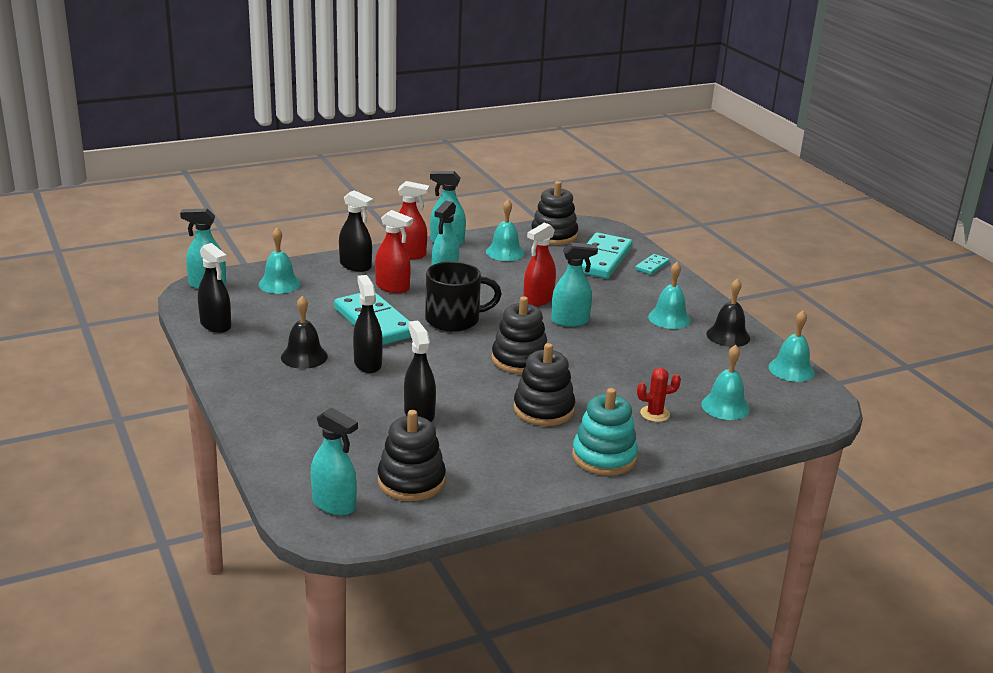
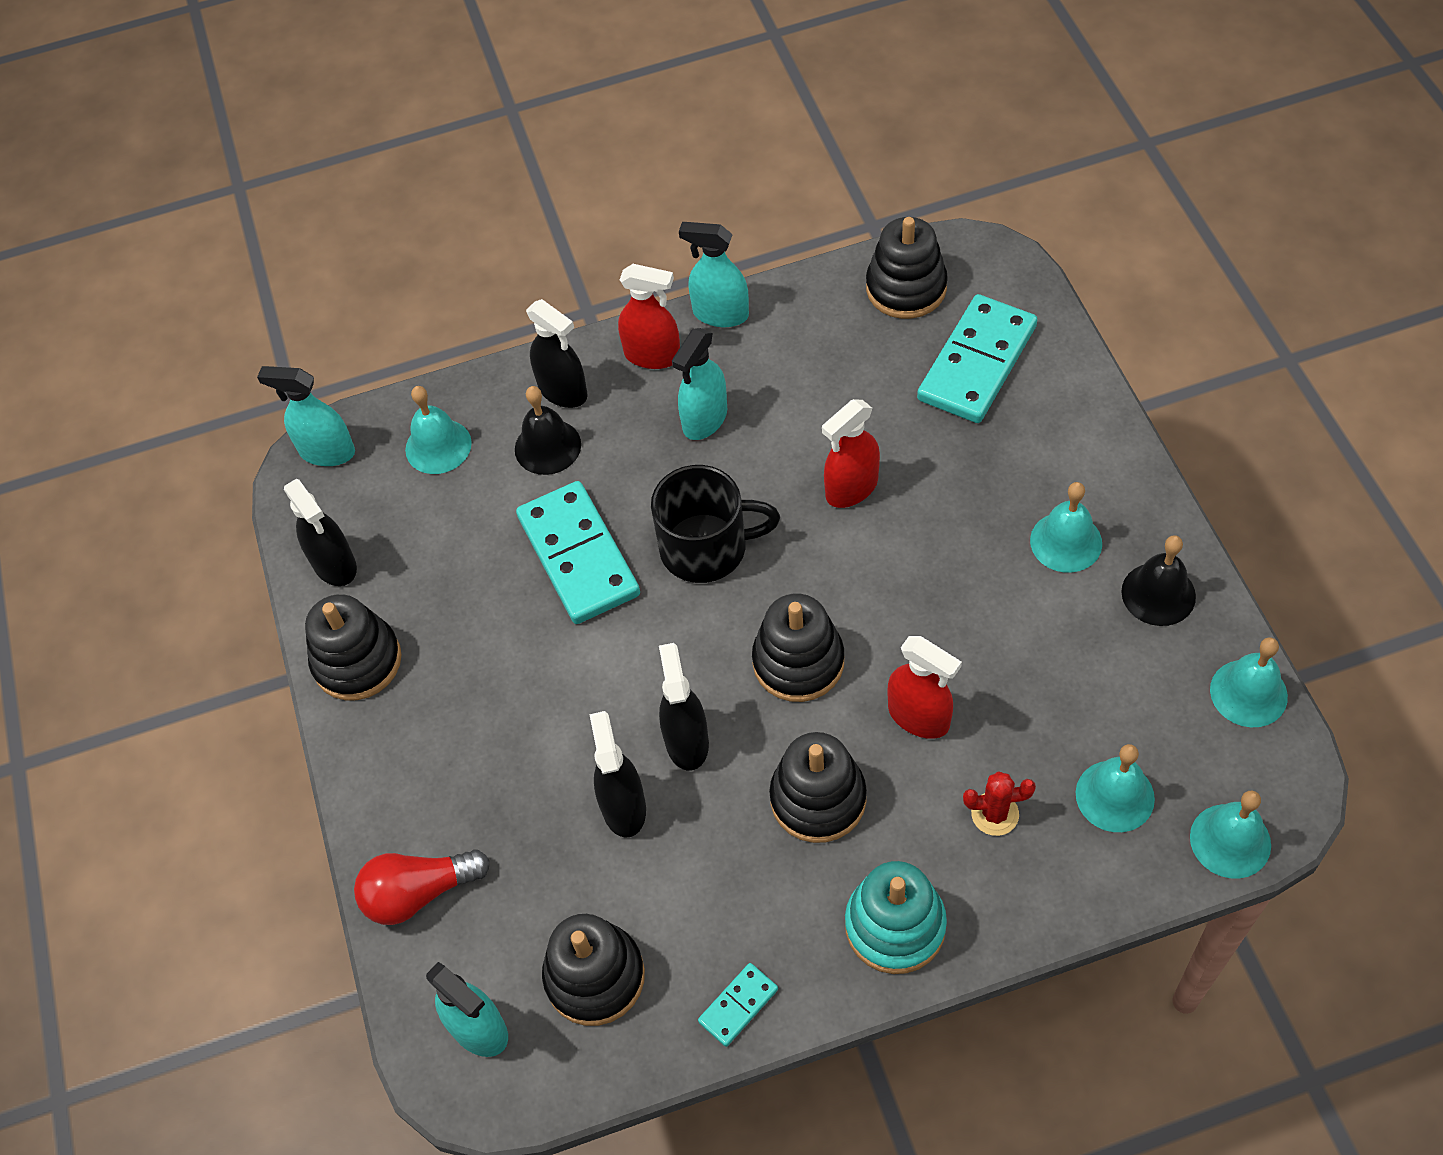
camera: 15 degrees right, 30 degrees up
(234, 360) = (357, 661): none -> black stacking toy
(286, 450) = (419, 893): none -> red light bulb
(304, 356) = (462, 651): black bell -> black bell (547, 446)
(368, 363) = (558, 670): black spray bottle -> black spray bottle (686, 741)
(392, 287) = (617, 454): red spray bottle -> red spray bottle (919, 717)
(505, 252) = (814, 344): turquoise bell -> turquoise bell (1230, 840)
(570, 321) = (896, 550): turquoise spray bottle -> none
(652, 266) = (1063, 382): turquoise domino -> turquoise domino (738, 1006)

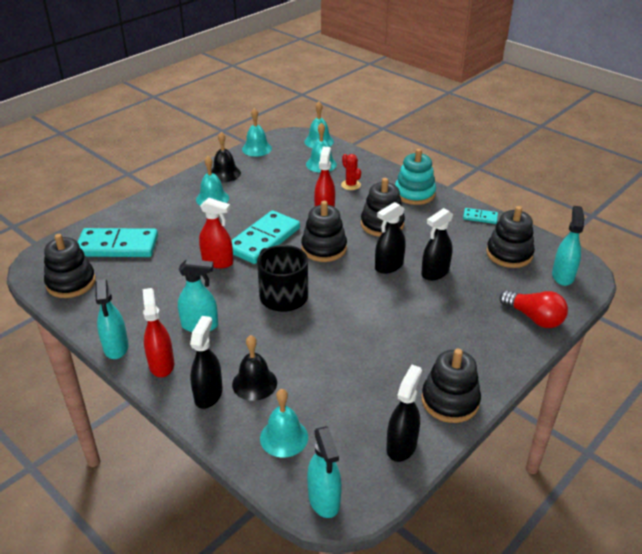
camera: 125 degrees left, 20 degrees down
(579, 556) = (319, 339): turquoise domino -> turquoise domino (263, 240)

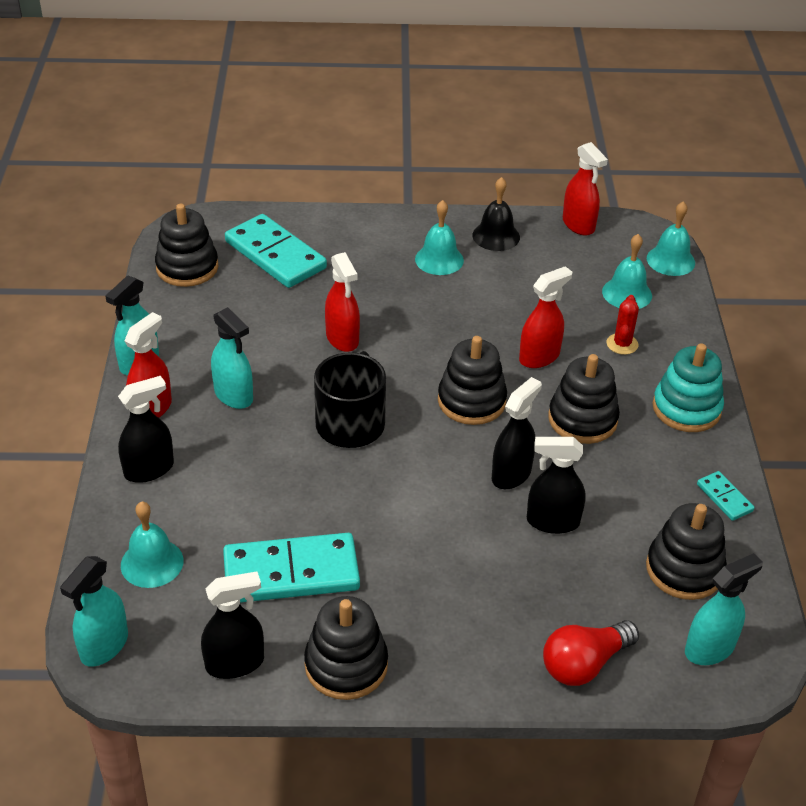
camera: 45 degrees right, 5 degrees up
(254, 383) = (199, 491): black bell -> none
(256, 148) = (578, 225): turquoise bell -> red spray bottle
(263, 240) = (422, 346): turquoise domino -> turquoise domino (291, 572)
(388, 266) = (511, 474): black spray bottle -> black spray bottle turned 120 degrees clockwise
(534, 318) = (584, 664): red light bulb -> red light bulb turned 60 degrees clockwise

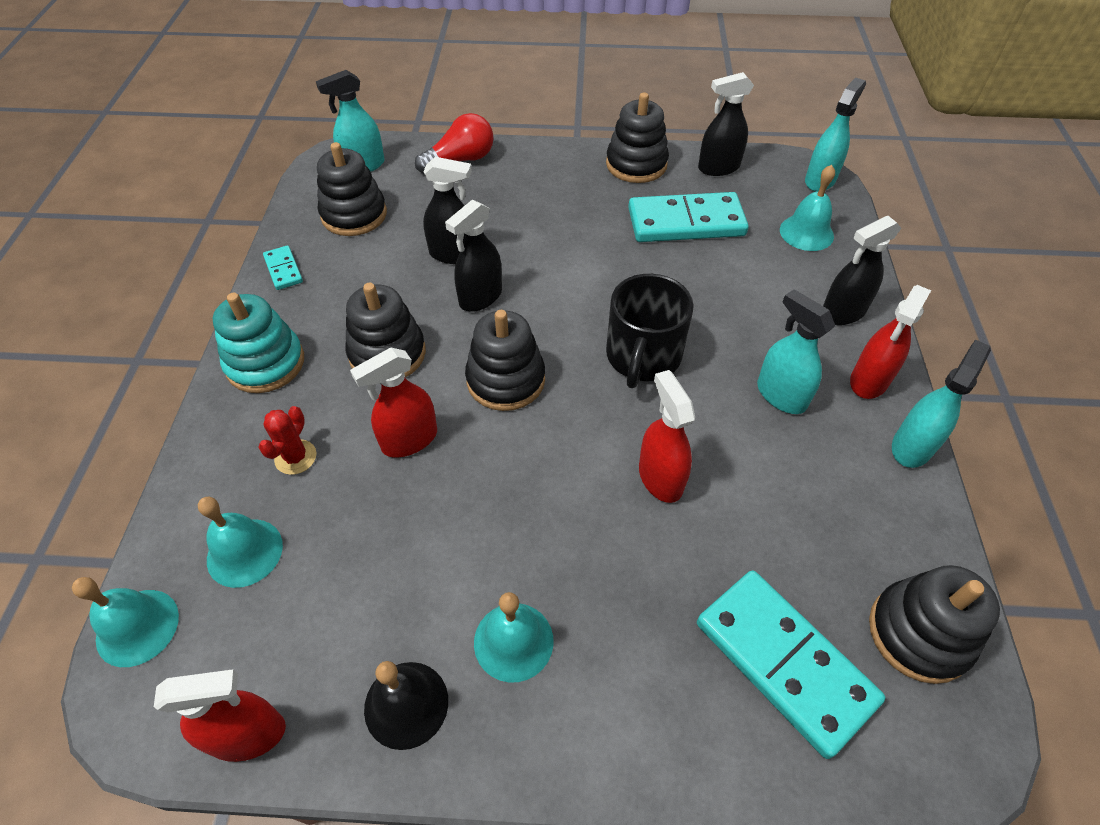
camera: 175 degrees left, 10 degrees up
(578, 225) = (248, 734): red spray bottle -> red spray bottle turned 105 degrees clockwise

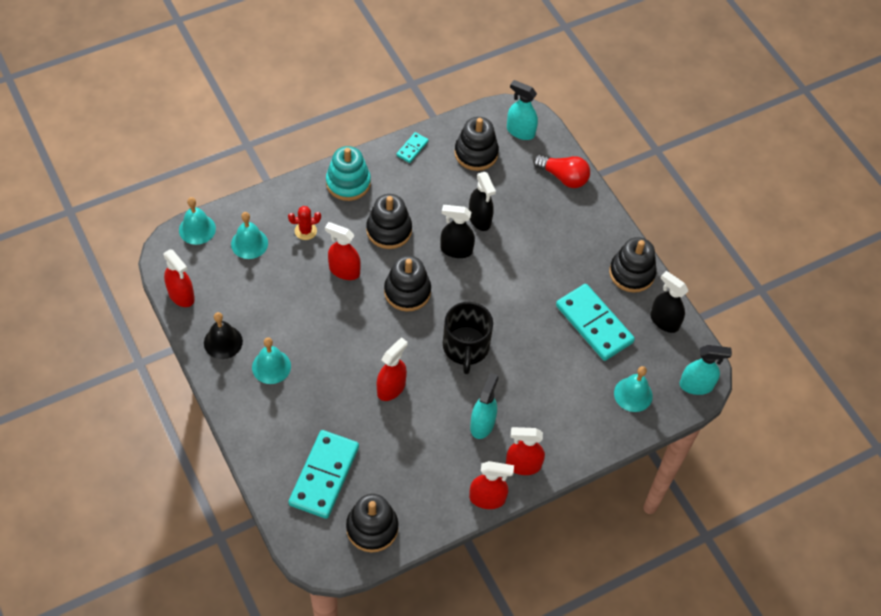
camera: 55 degrees right, 5 degrees up
(642, 356) = (466, 347): black mug -> black mug turned 75 degrees counterclockwise
(842, 312) = (571, 436): black spray bottle -> none
(912, 446) = (487, 498): turquoise spray bottle -> red spray bottle

